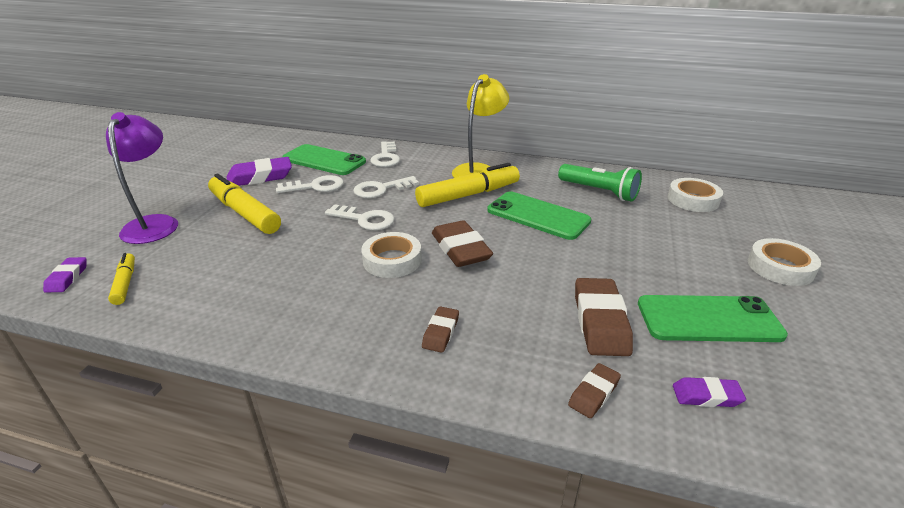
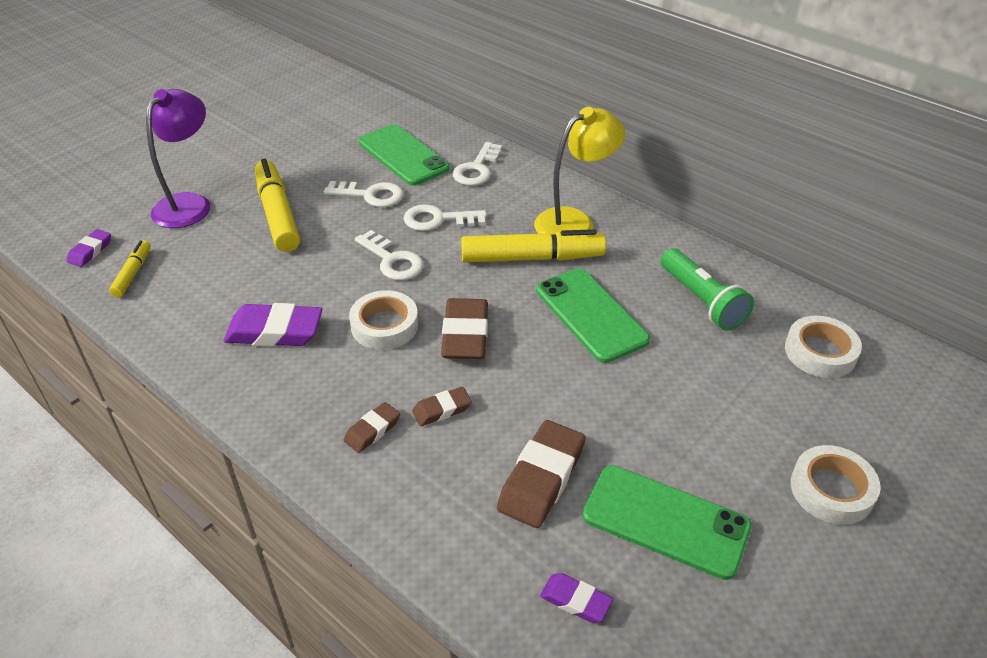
camera: 25 degrees right, 10 degrees up
(260, 177) = (320, 164): purple eraser -> purple eraser (275, 331)
(593, 393) = (466, 552): brown eraser -> brown eraser (442, 410)

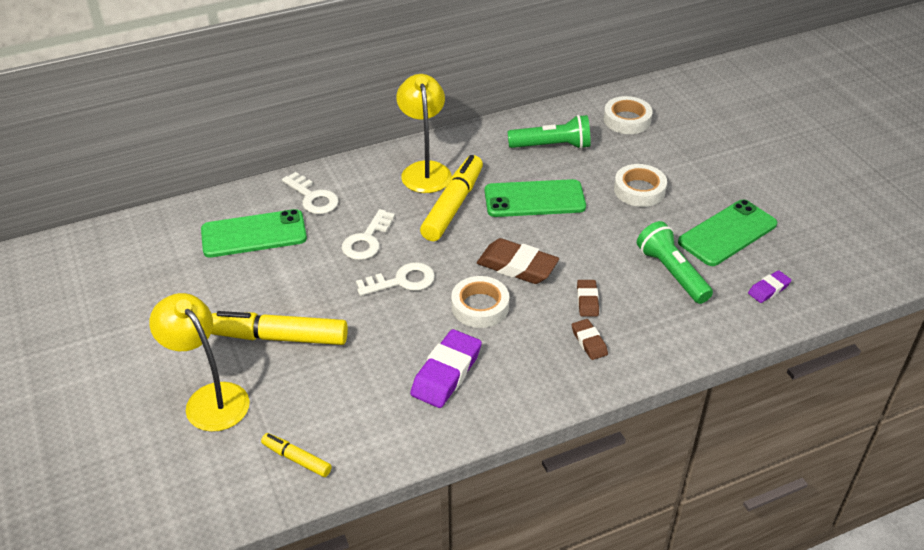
camera: 65 degrees left, 0 degrees up
(90, 251) = (233, 489): purple eraser -> none
(189, 204) = (210, 398): purple lamp -> yellow lamp
(370, 195) = (299, 270): white key -> none
(541, 478) = (672, 273): brown eraser -> green flashlight
(831, 490) = (732, 163): white tape -> white tape (639, 190)

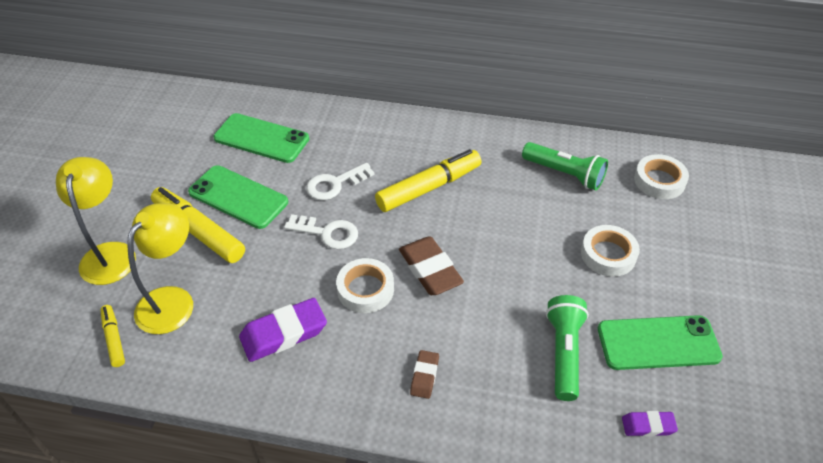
camera: 35 degrees right, 5 degrees up
(313, 197) = (330, 129): white key -> none
(425, 170) = (435, 146): yellow lamp -> yellow lamp (172, 300)
(534, 199) = (503, 216): green phone -> green phone (238, 197)
(587, 301) = (460, 336): brown eraser -> none

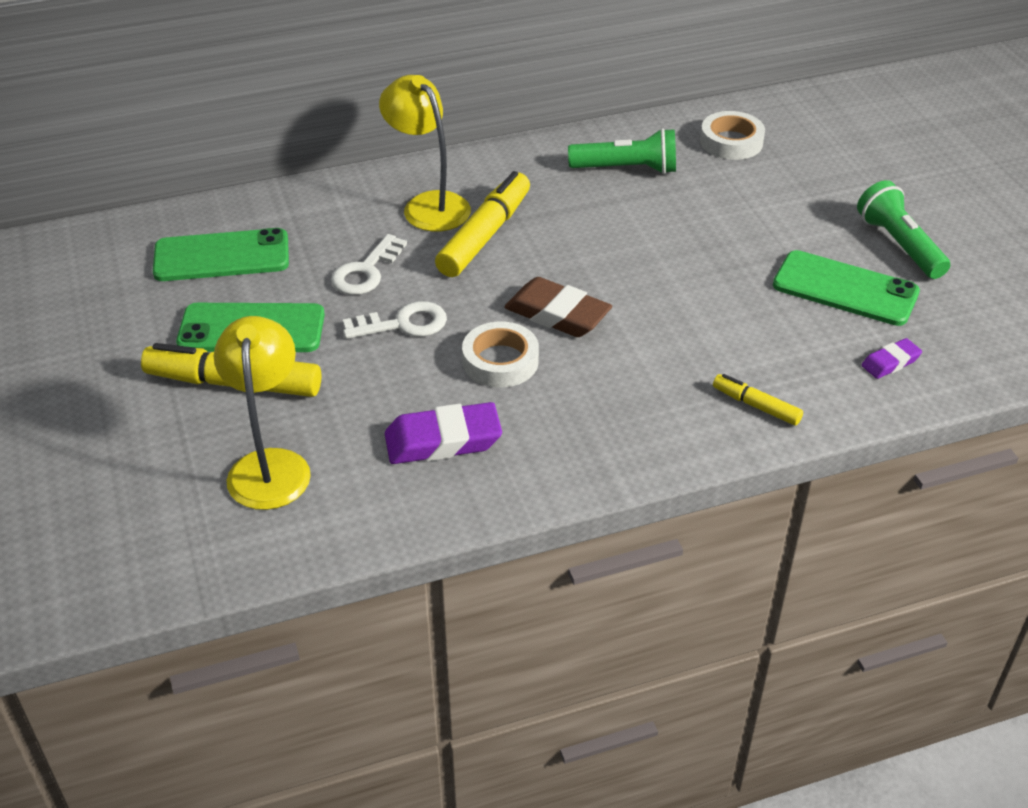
camera: 30 degrees left, 5 degrees down
(109, 253) = (132, 452): yellow lamp -> yellow lamp (428, 205)
(114, 339) = (231, 534): yellow marker -> yellow marker (756, 405)
(284, 333) = (443, 441): purple eraser -> purple eraser turned 45 degrees clockwise
(424, 376) = (638, 414): brown eraser -> none
(564, 353) = (762, 334): green flashlight -> green flashlight (899, 245)
(608, 254) = (734, 229): white tape -> none
(658, 343) = (845, 289): green phone -> green phone turned 60 degrees clockwise

